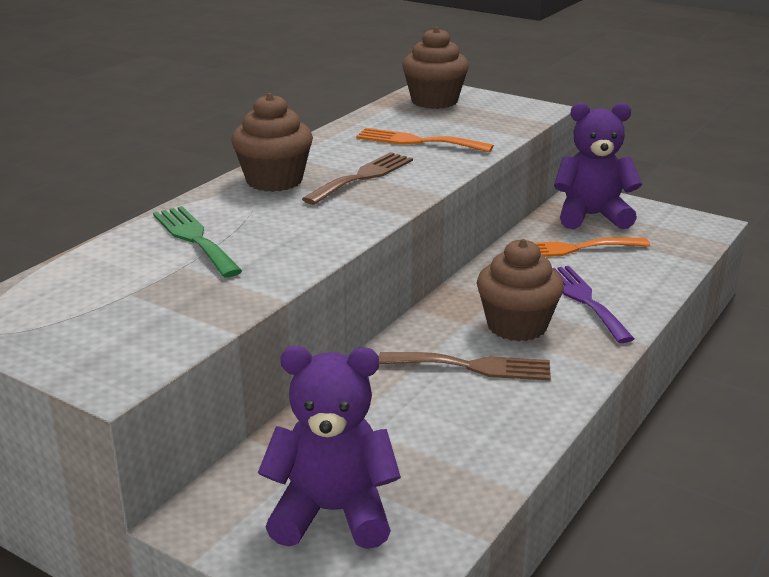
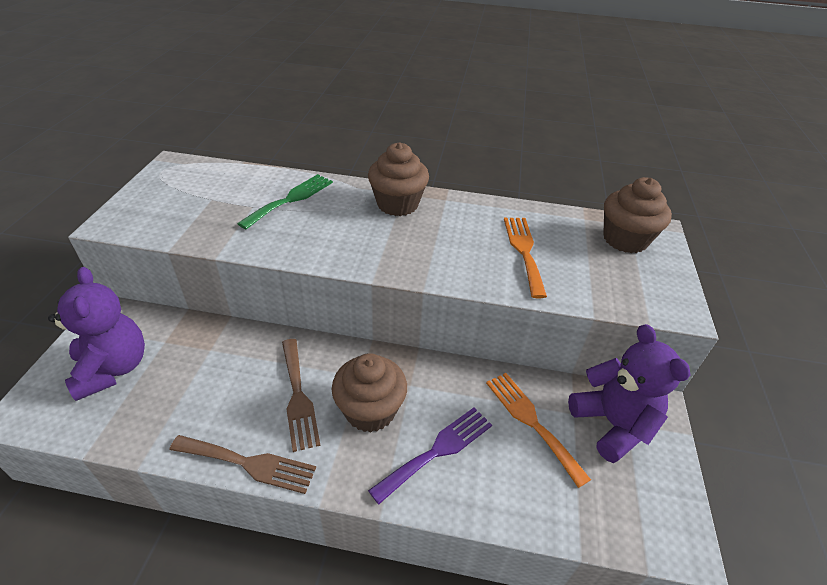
camera: 65 degrees right, 15 degrees up
(363, 177) = (430, 241): brown fork -> brown fork (249, 464)

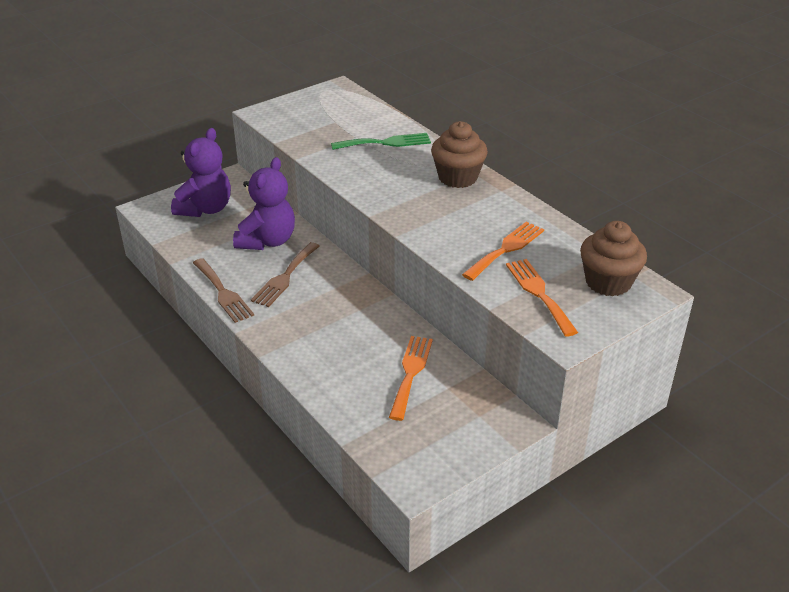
camera: 45 degrees right, 5 degrees down
(370, 410) = (317, 307): brown cupcake -> none
(437, 451) = (330, 349): purple fork -> none
(602, 278) = (539, 293): none -> orange fork
(612, 424) = (466, 409): purple teddy bear -> purple teddy bear (267, 241)

